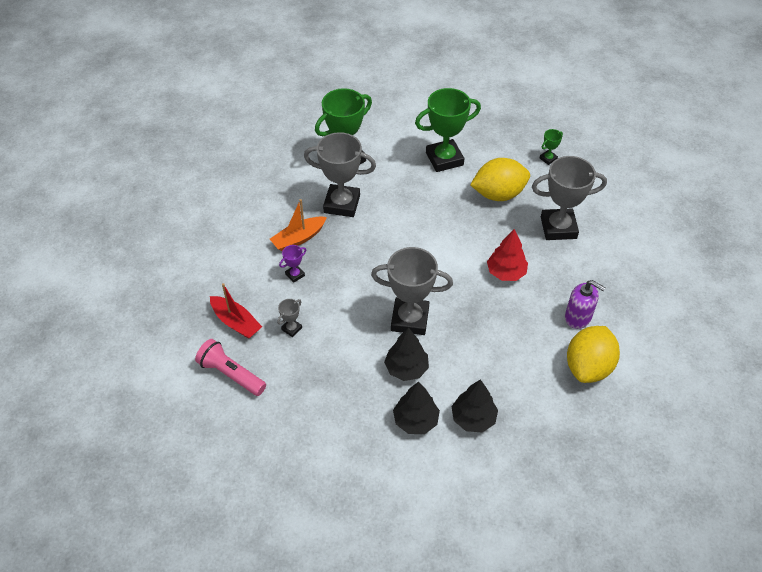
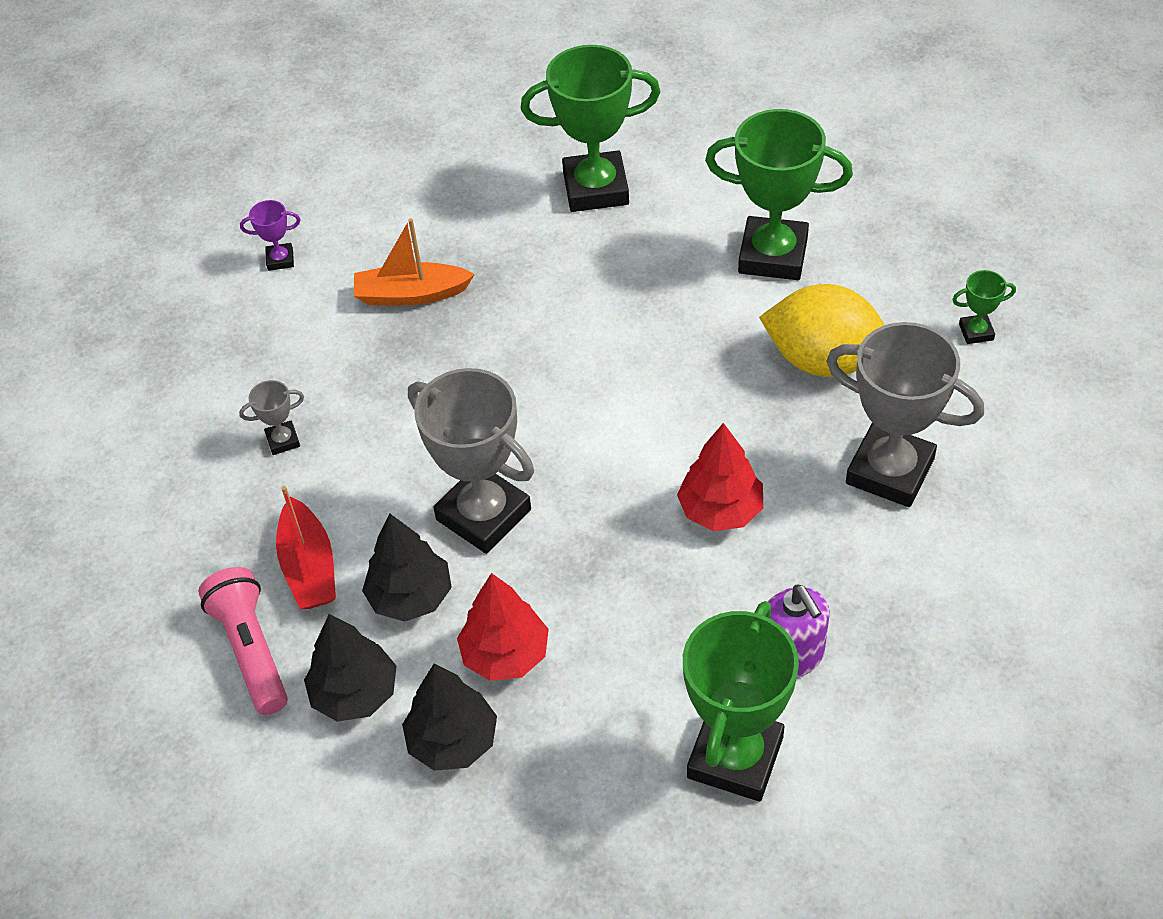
camera: 35 degrees right, 0 degrees up
(231, 374) = (137, 471): pink flashlight -> pink flashlight (251, 650)
(236, 322) = (208, 390): red boat -> red boat (309, 567)
(295, 275) = (358, 353): purple trophy -> purple trophy (280, 260)
(342, 204) = (528, 264): grey trophy -> none
(466, 372) = (505, 654): none -> red tree
(588, 367) = (735, 757): yellow lemon -> green trophy

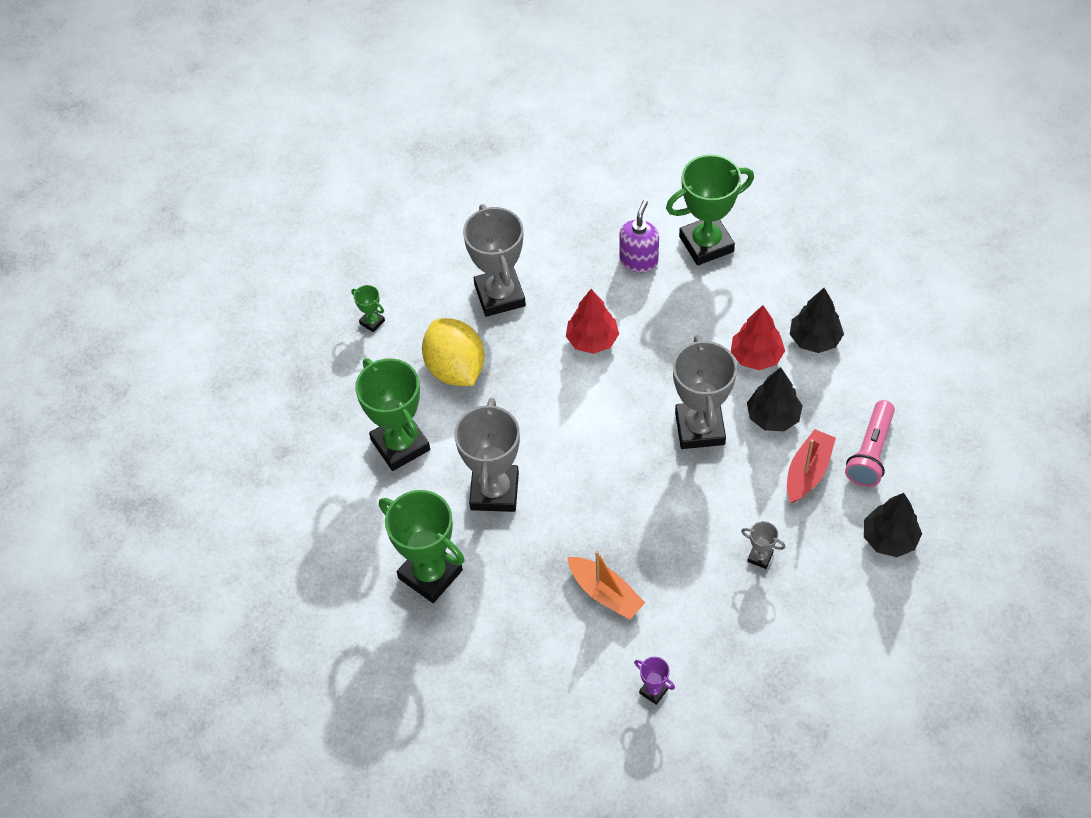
camera: 135 degrees left, 5 degrees up
(355, 693) = (839, 393): black tree -> black tree (889, 538)
(626, 290) = (494, 491): none -> grey trophy

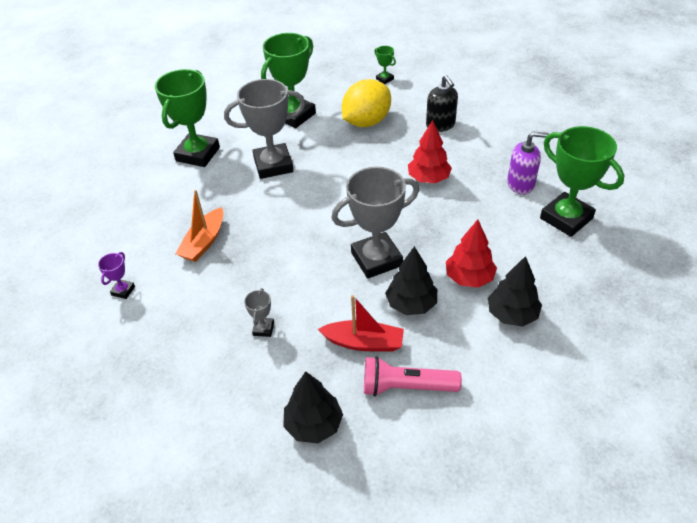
camera: 70 degrees right, 10 degrees down
(372, 322) = (384, 79): green trophy -> green trophy turned 60 degrees counterclockwise
(500, 295) = (440, 125): grey trophy -> black soap dispenser

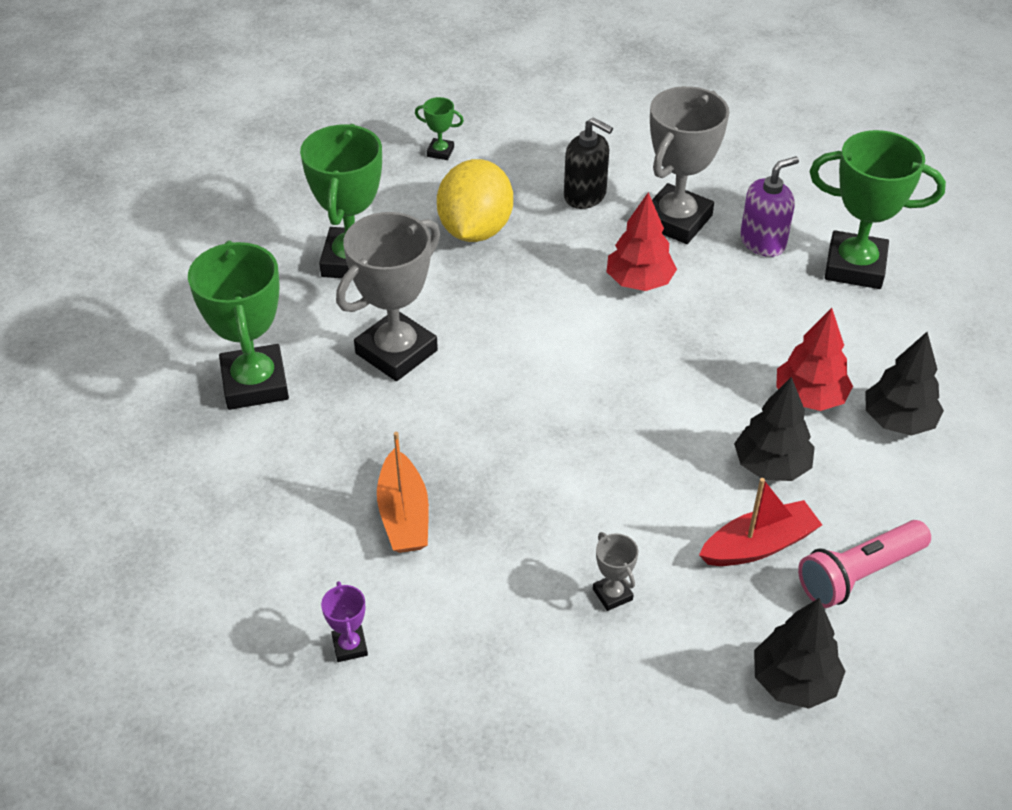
camera: 35 degrees left, 0 degrees up
(376, 259) = (673, 426): grey trophy -> grey trophy (676, 220)

